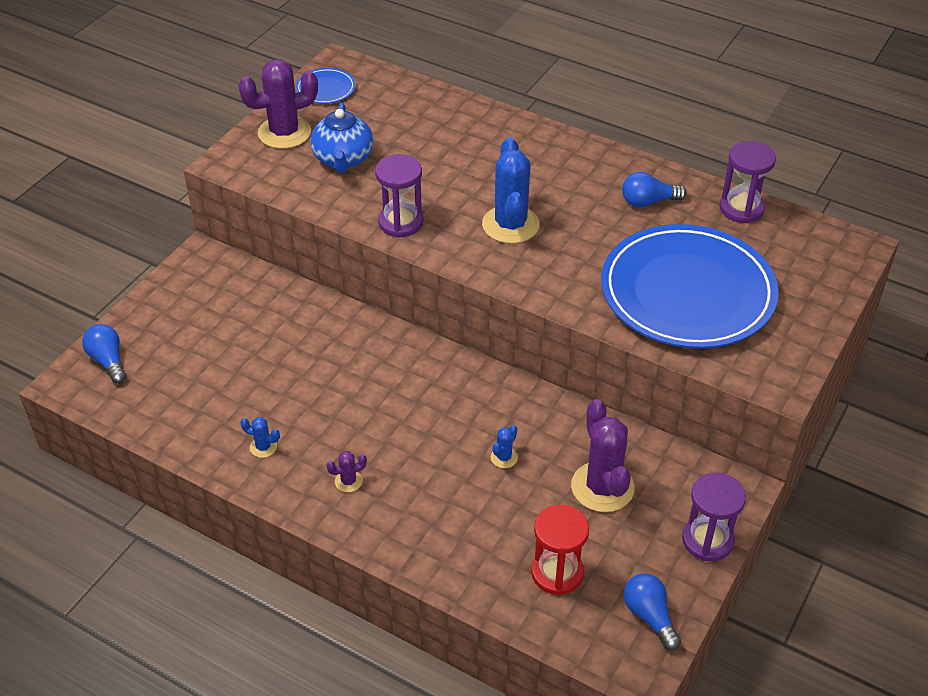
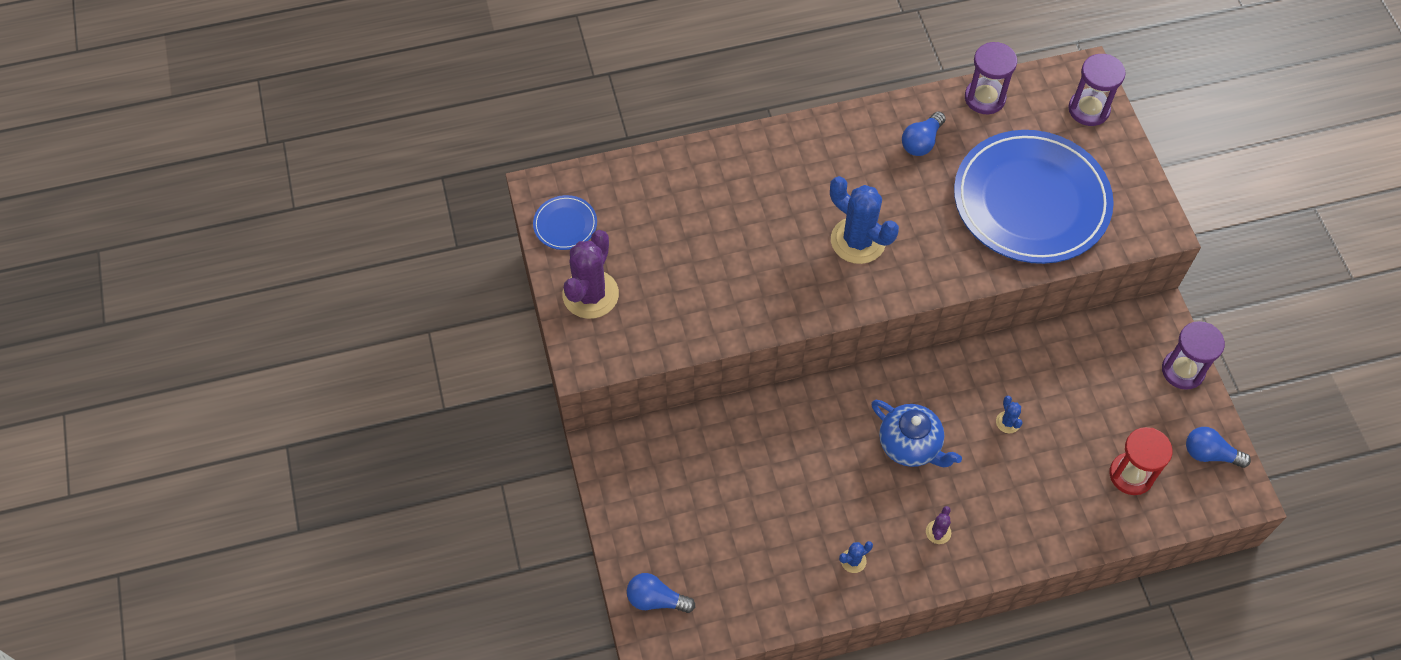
camera: 45 degrees left, 15 degrees up
(343, 160) = (669, 282): blue teapot -> blue teapot (910, 445)
(401, 222) = (782, 304): purple hourglass -> purple hourglass (1088, 109)
(602, 487) = (1087, 389): purple cactus -> none

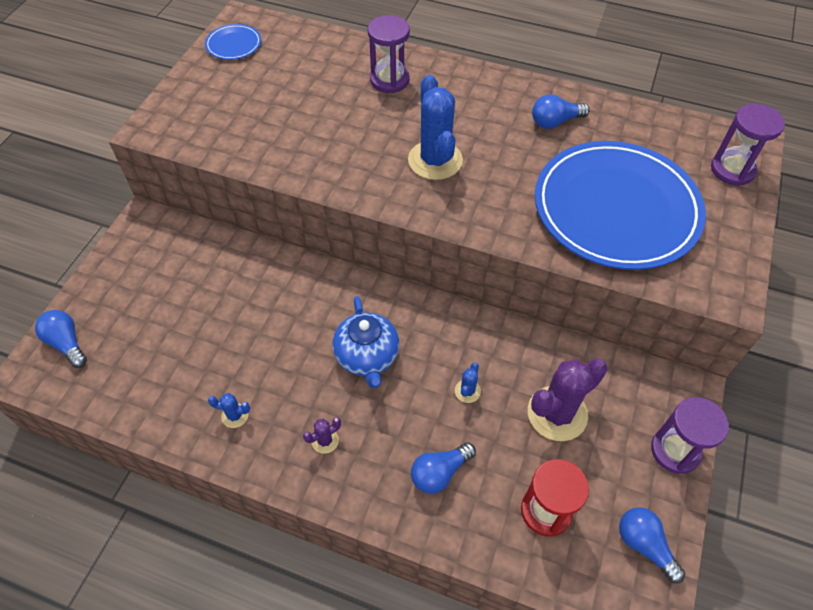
camera: 35 degrees right, 5 degrees down
(590, 294) = (202, 92): purple cactus -> purple cactus (557, 413)
(984, 98) = (639, 118): purple hourglass -> purple hourglass (389, 80)
(1039, 498) = (440, 473): none -> blue light bulb

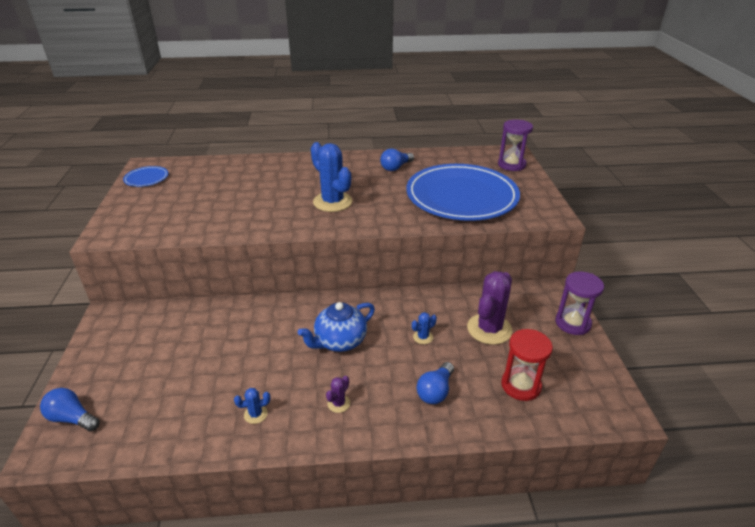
camera: 25 degrees left, 20 degrees down
(367, 357) = (339, 341): blue teapot -> blue teapot turned 90 degrees clockwise
(389, 80) = (274, 172): purple hourglass -> none
(467, 391) = (423, 337): blue cactus -> blue cactus turned 60 degrees clockwise
(644, 545) = (593, 380): blue light bulb -> none

